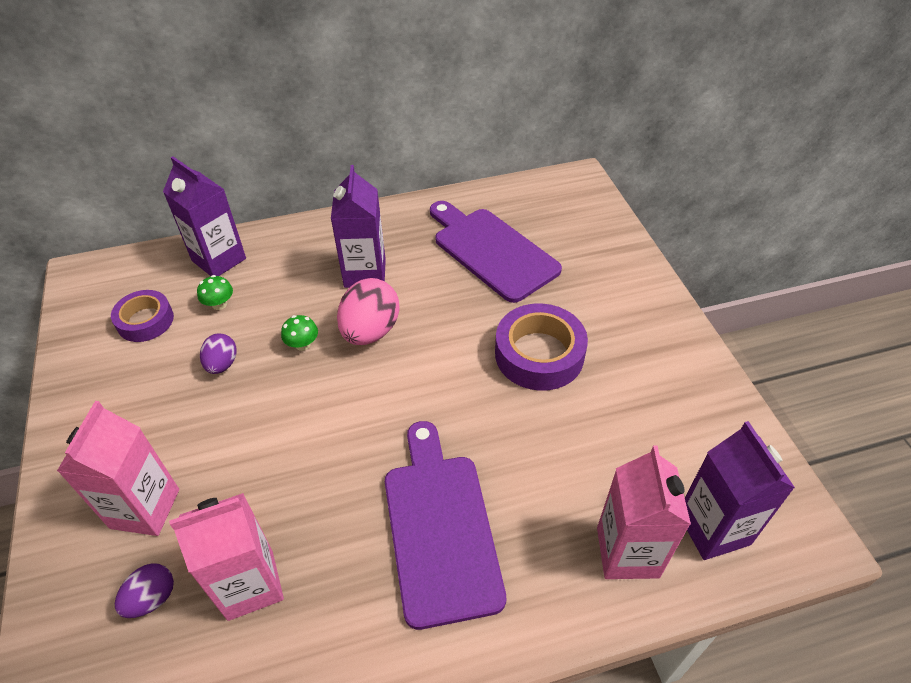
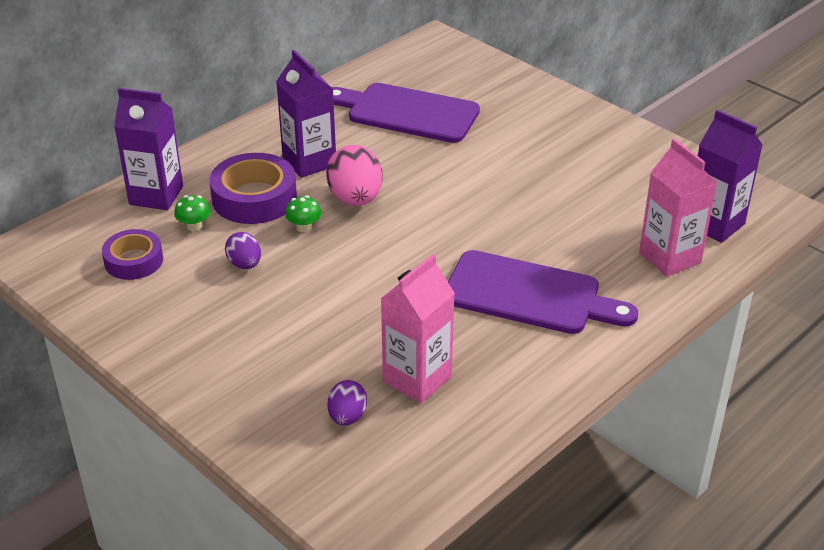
camera: 30 degrees left, 10 degrees down
(145, 508) = (281, 373): pink carton -> none
(440, 528) = (529, 294): purple cutting board -> purple cutting board turned 150 degrees clockwise
(539, 354) = (509, 168): purple tape -> purple tape (254, 198)

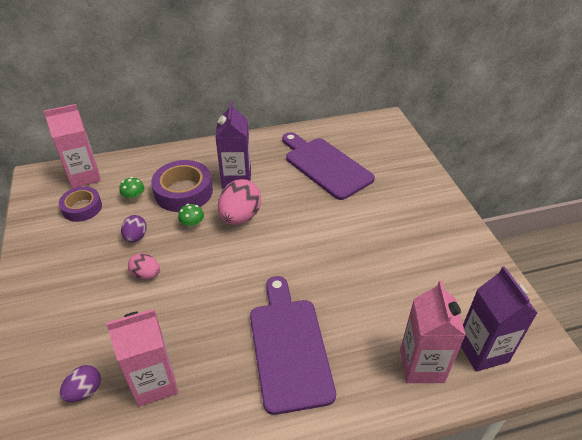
camera: 30 degrees right, 5 degrees up
(94, 227) = (84, 176): none -> pink carton
(156, 195) = (134, 169): purple carton -> none
(300, 294) = (146, 275): none -> pink egg
(529, 294) = (289, 347): purple cutting board -> purple cutting board turned 150 degrees counterclockwise

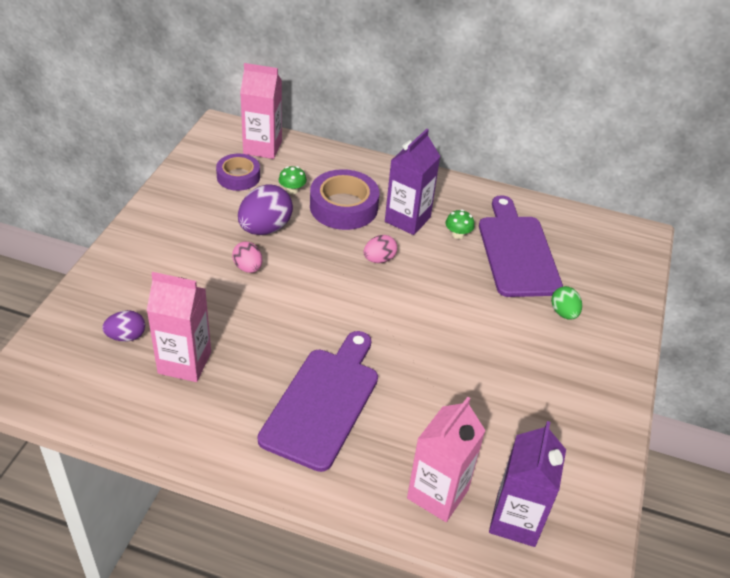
camera: 30 degrees right, 0 degrees up
(136, 237) = (265, 228): purple egg -> purple egg, size x1.74
(192, 225) = (326, 243): green mushroom -> green mushroom (458, 234)
(240, 217) = (379, 259): pink egg -> pink egg, size x0.57
(387, 191) = (563, 313): none -> green egg

